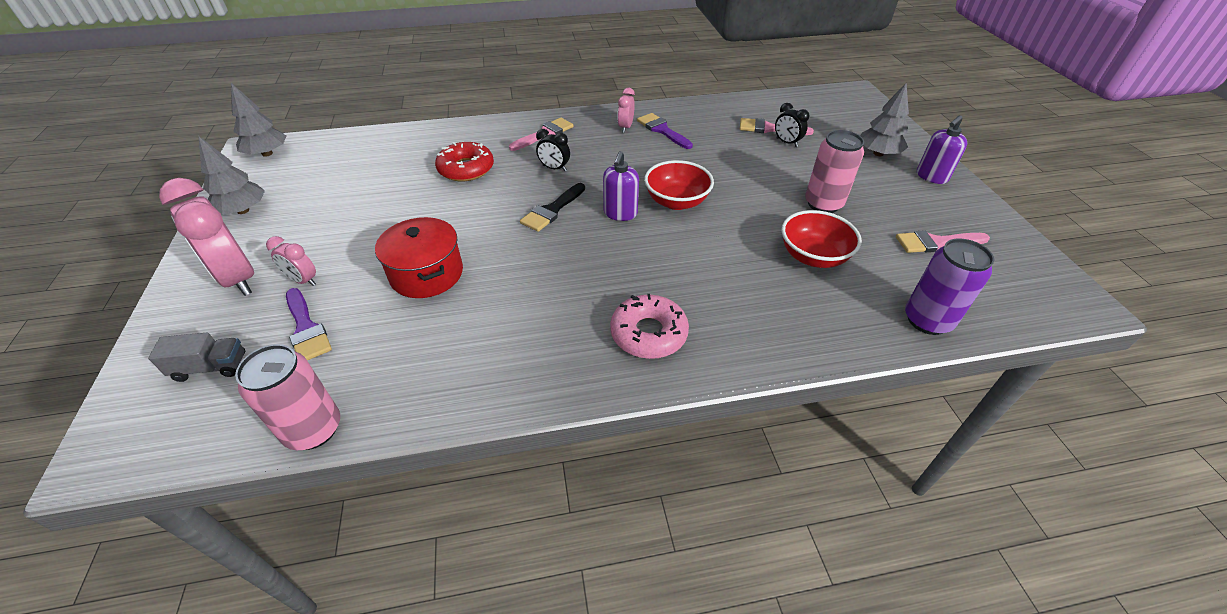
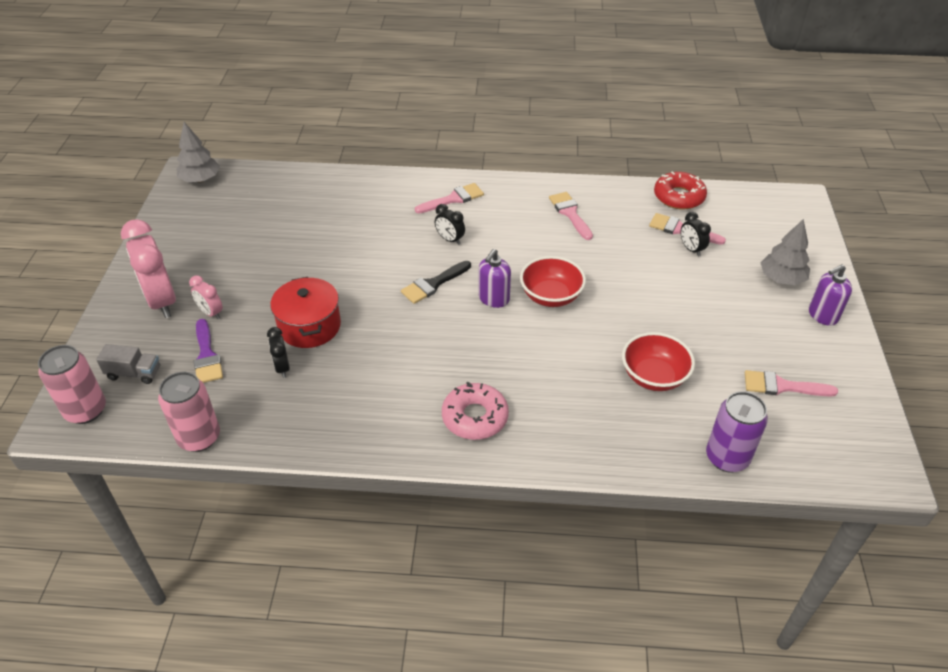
camera: 15 degrees right, 0 degrees up
(243, 210) = (173, 236): grey tree -> none
(405, 324) = (282, 367): none -> black clock
(466, 169) = (369, 226): red donut -> red donut (679, 197)
(625, 127) = (535, 204): pink clock -> none
(662, 130) = (570, 213): purple brush -> pink brush
(823, 204) = (692, 325): pink can -> pink can (86, 410)

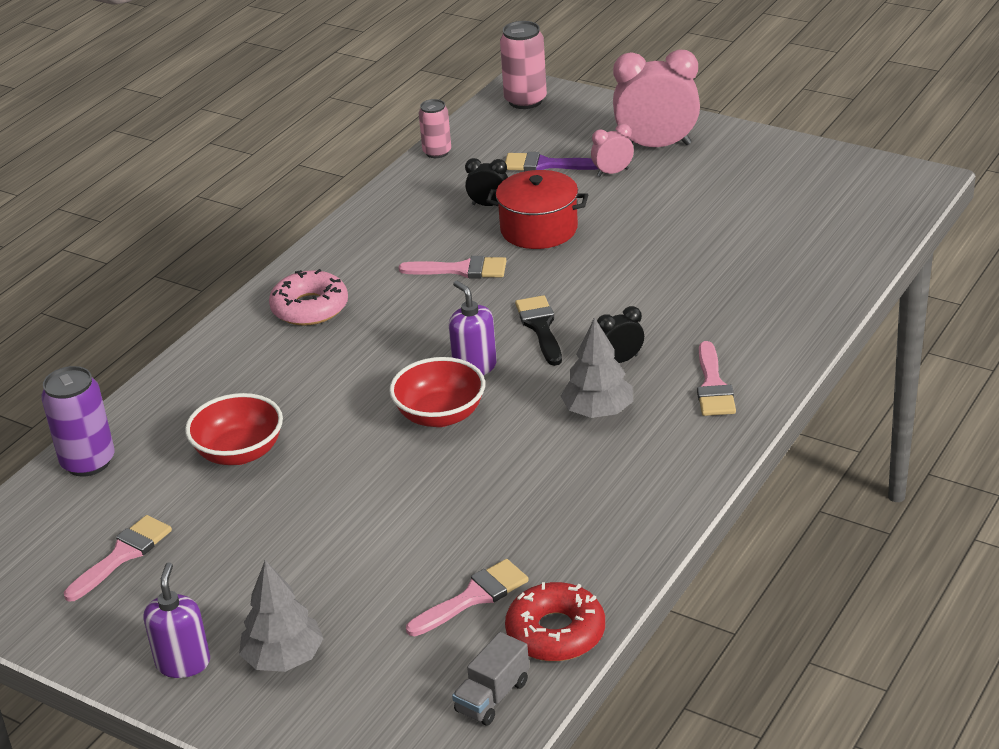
camera: 120 degrees right, 10 degrees down
(134, 373) = (555, 125): grey truck -> grey truck (492, 696)
(199, 437) = (437, 152): pink can -> pink can, size x0.65
(200, 179) = (896, 187): grey tree -> grey tree (598, 411)
(570, 213) = (598, 490): pink brush -> pink brush (461, 270)
(691, 249) = (422, 588): black clock -> none

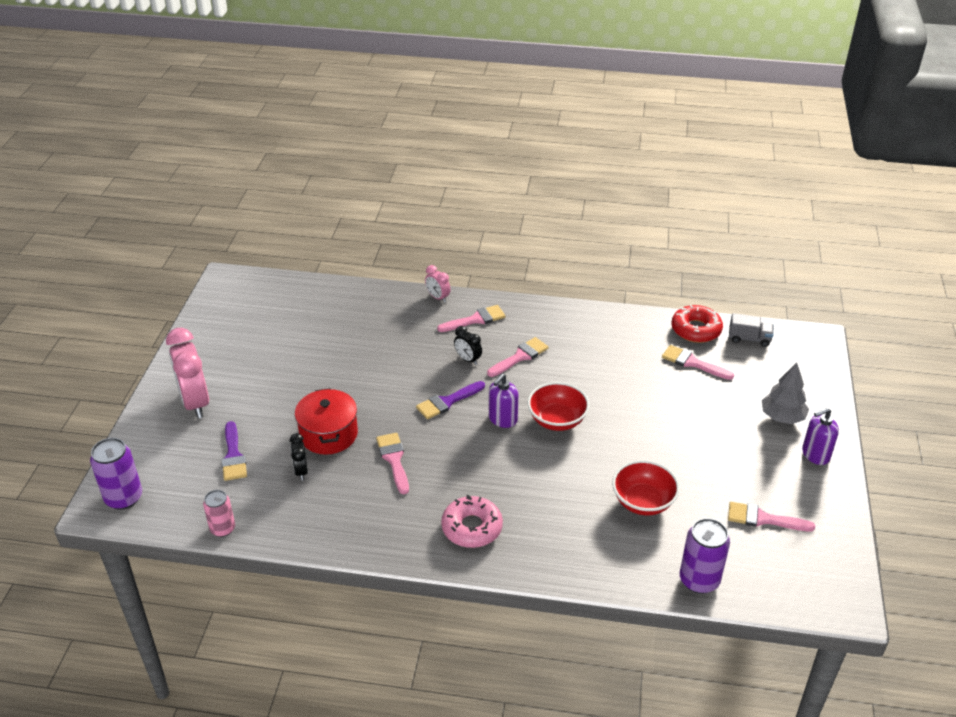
camera: 115 degrees left, 5 degrees up
(525, 101) = (124, 498): pink can -> purple can
(540, 327) = (447, 401): black brush -> purple brush
(598, 411) = (520, 357): grey tree -> pink brush
(612, 172) = (239, 416): pink clock -> pink clock (438, 297)

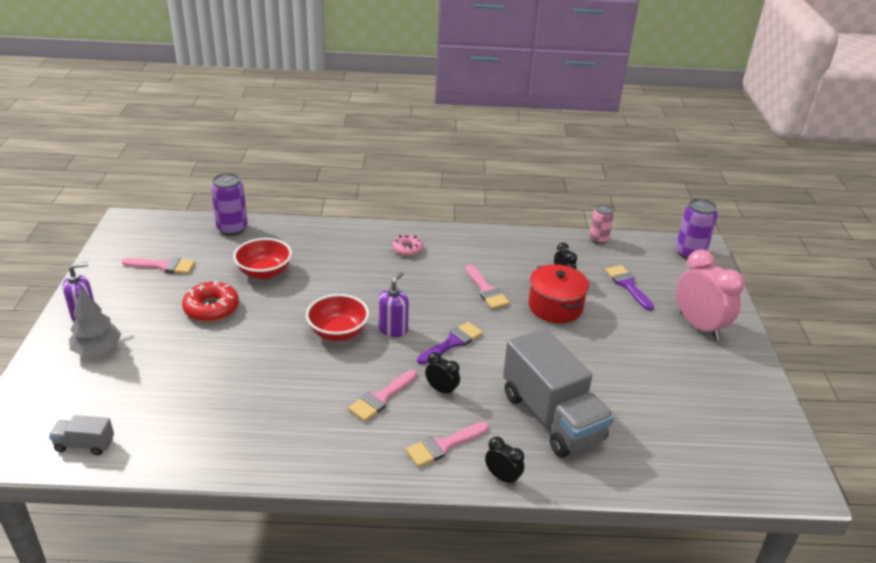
camera: 170 degrees right, 5 degrees down
(383, 333) = (552, 417): none -> grey truck
(438, 297) = (502, 477): pink clock -> black clock
(472, 528) = (407, 249): pink donut -> pink donut, size x0.63
(692, 363) = (173, 405): pink brush -> none
(696, 330) = (151, 453): red donut -> red donut (211, 308)

